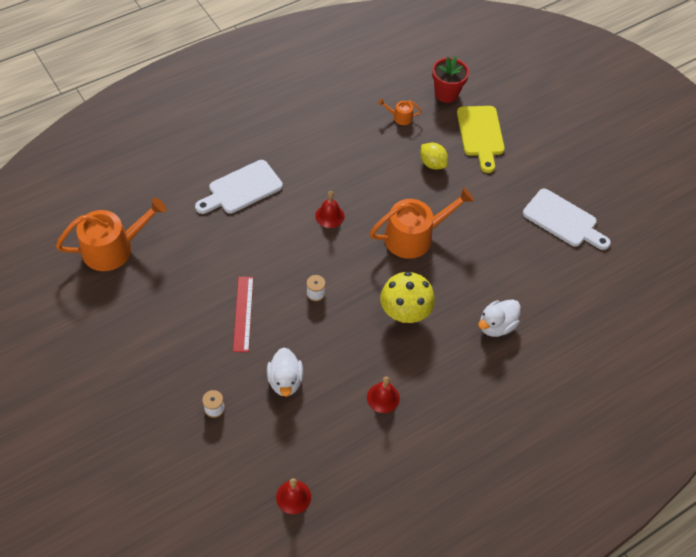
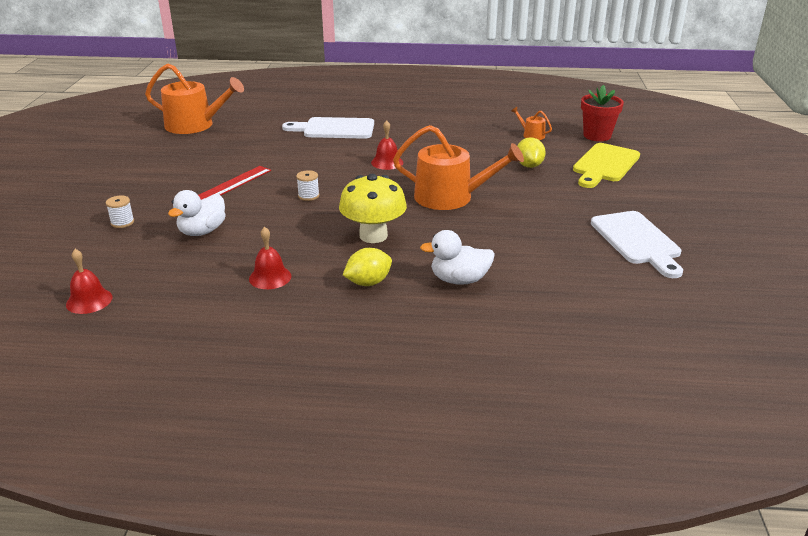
camera: 40 degrees right, 25 degrees down
(447, 363) = (368, 282): none -> yellow lemon

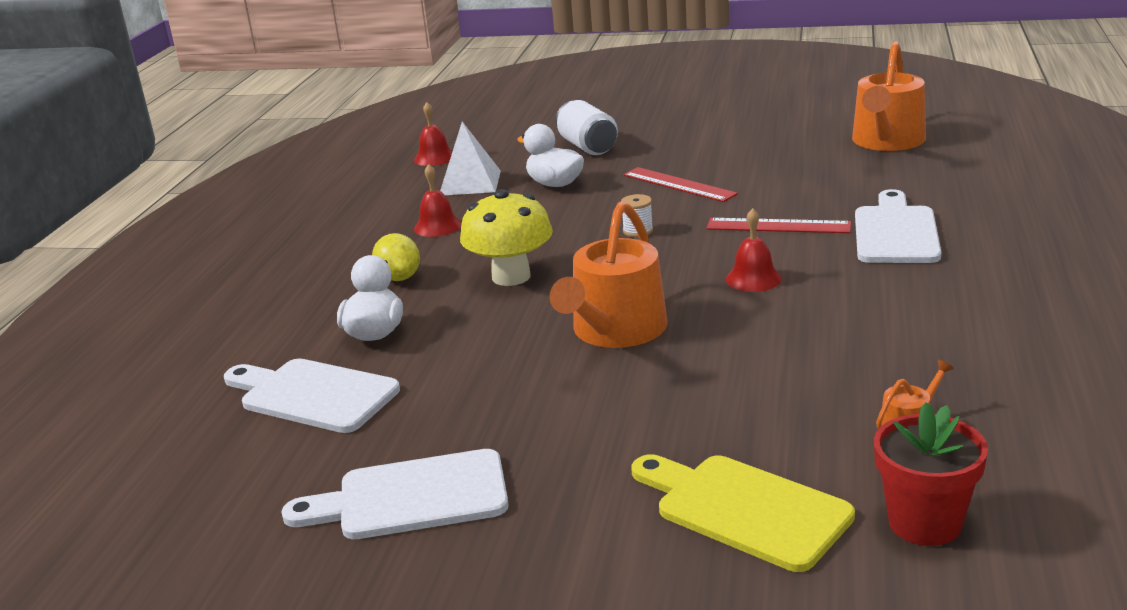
camera: 100 degrees right, 5 degrees down
(122, 222) = (587, 146): white spool -> white can
(174, 272) = (470, 182): none -> white pyramid
(316, 156) = (778, 226): none -> red ruler
(529, 165) = (740, 412): yellow lemon -> none
(547, 292) = (313, 395): none -> white cutting board

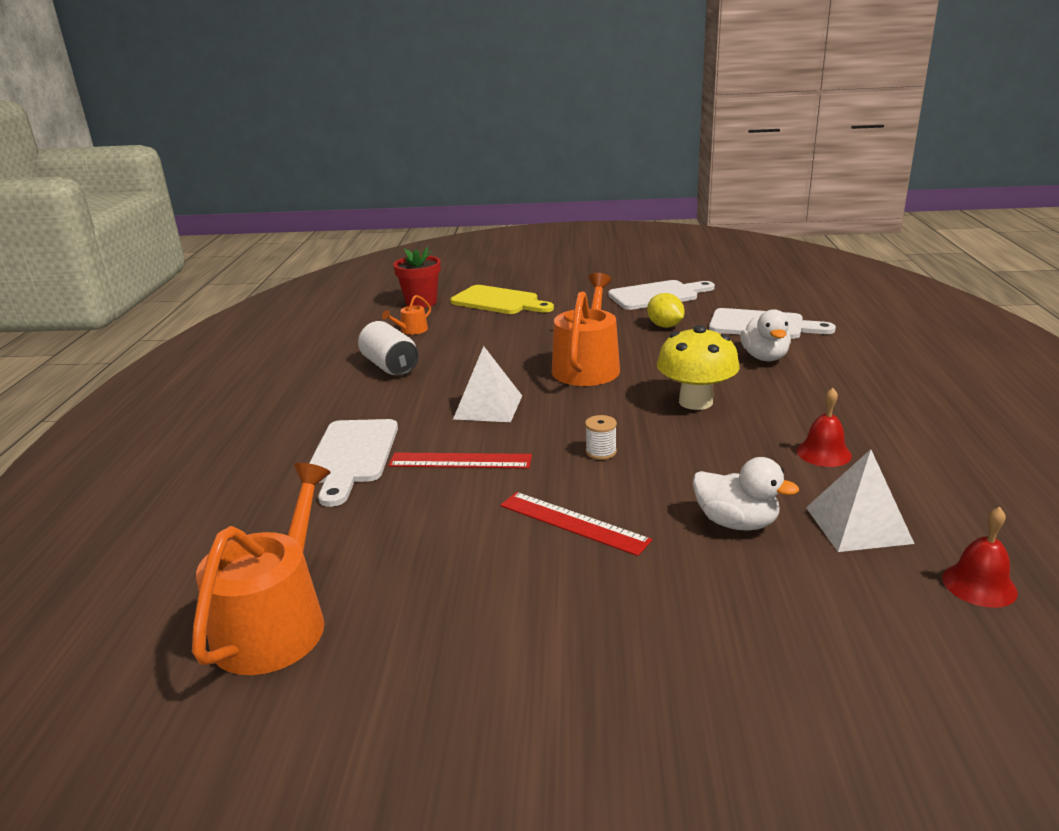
camera: 170 degrees right, 0 degrees up
(399, 278) = (797, 397): yellow lemon -> yellow lemon (665, 326)
(587, 146) = (741, 614): white can -> white can (390, 366)
(753, 279) = (488, 407): red bell -> white pyramid

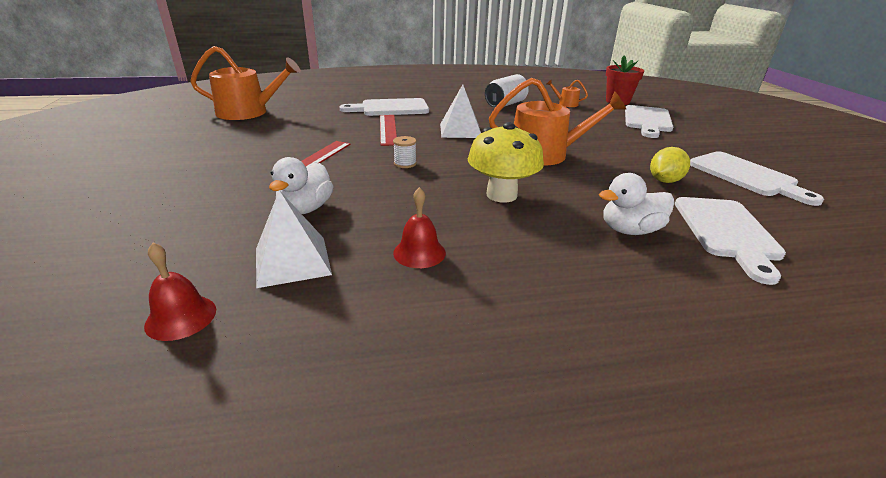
camera: 75 degrees right, 5 degrees up
(498, 301) = (647, 120): yellow cutting board -> white cutting board

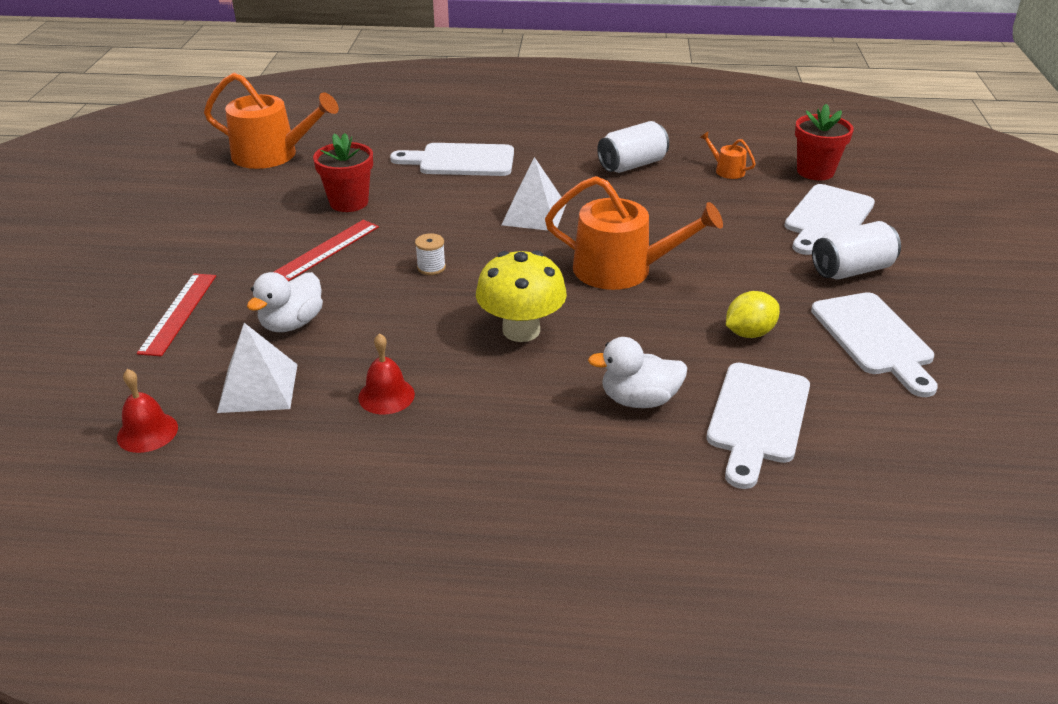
camera: 15 degrees right, 5 degrees up
(320, 133) = (349, 202): none -> red flower pot
(388, 129) = (438, 203): red ruler -> red ruler (178, 313)
(690, 143) = (852, 270): none -> white can

